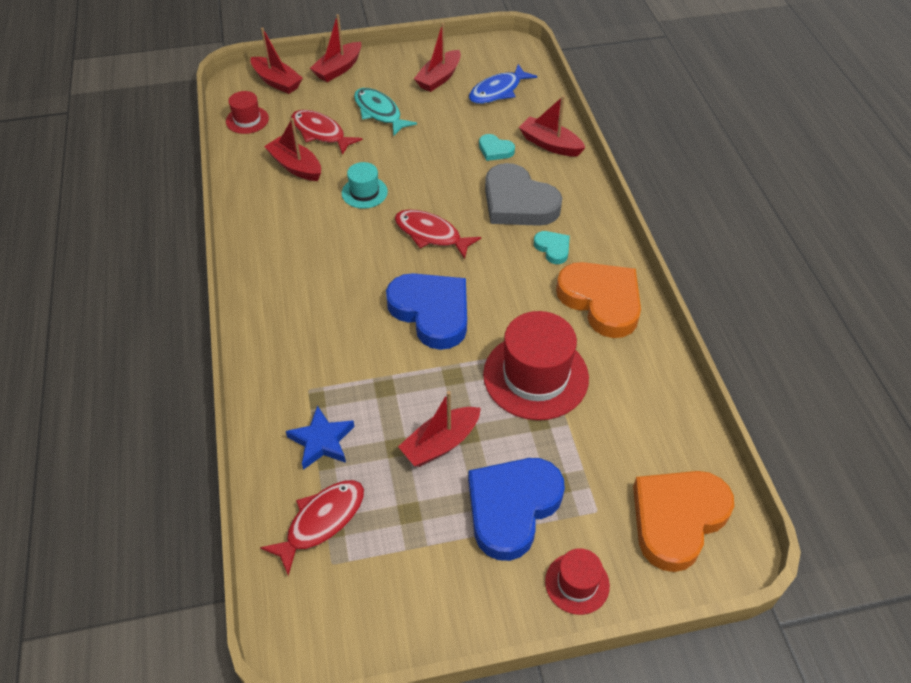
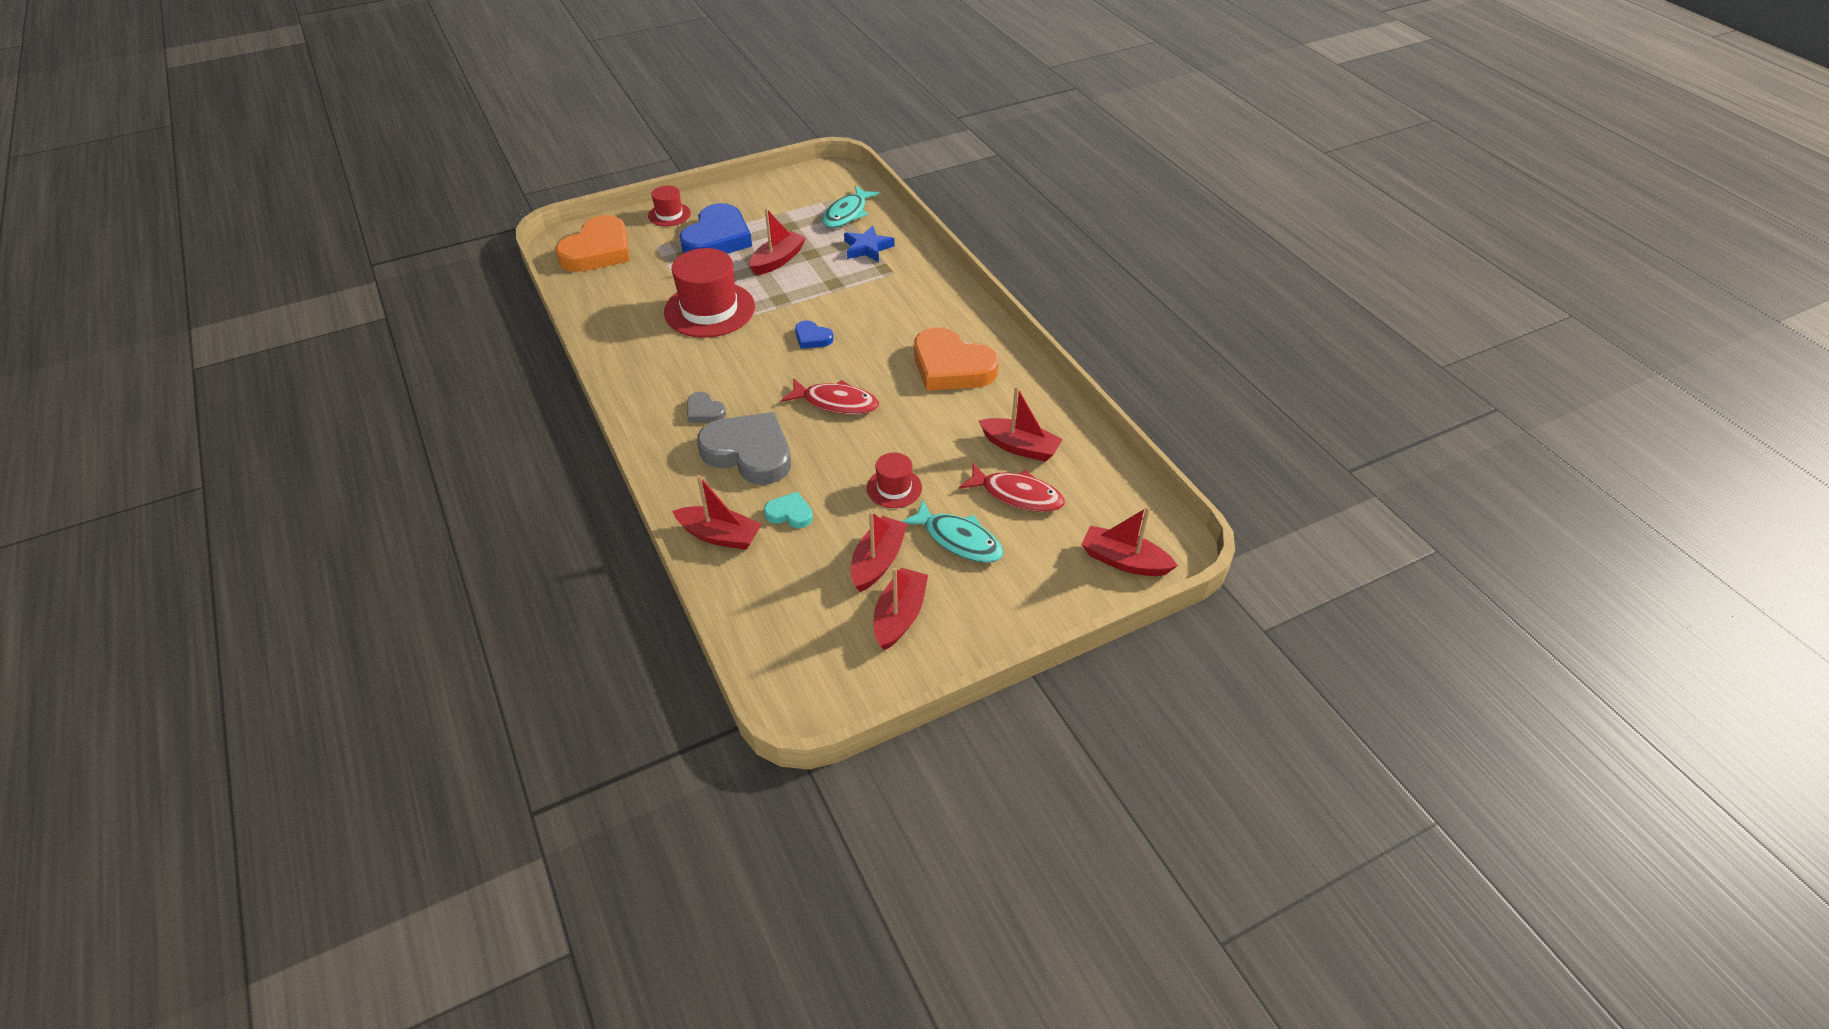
camera: 165 degrees right, 5 degrees down
(247, 120) = (1119, 495): red hat -> red hat (894, 488)
(321, 521) = (847, 214): red fish -> turquoise fish
(338, 69) = (1053, 602): red boat -> red boat (878, 561)
(364, 192) = (926, 432): turquoise hat -> none
(431, 312) = (812, 338): blue heart -> blue heart, size x0.47
(498, 91) = (806, 610): blue fish -> none
(553, 248) = (704, 411): turquoise heart -> grey heart
(601, 301) = (652, 373): orange heart -> orange heart (951, 367)

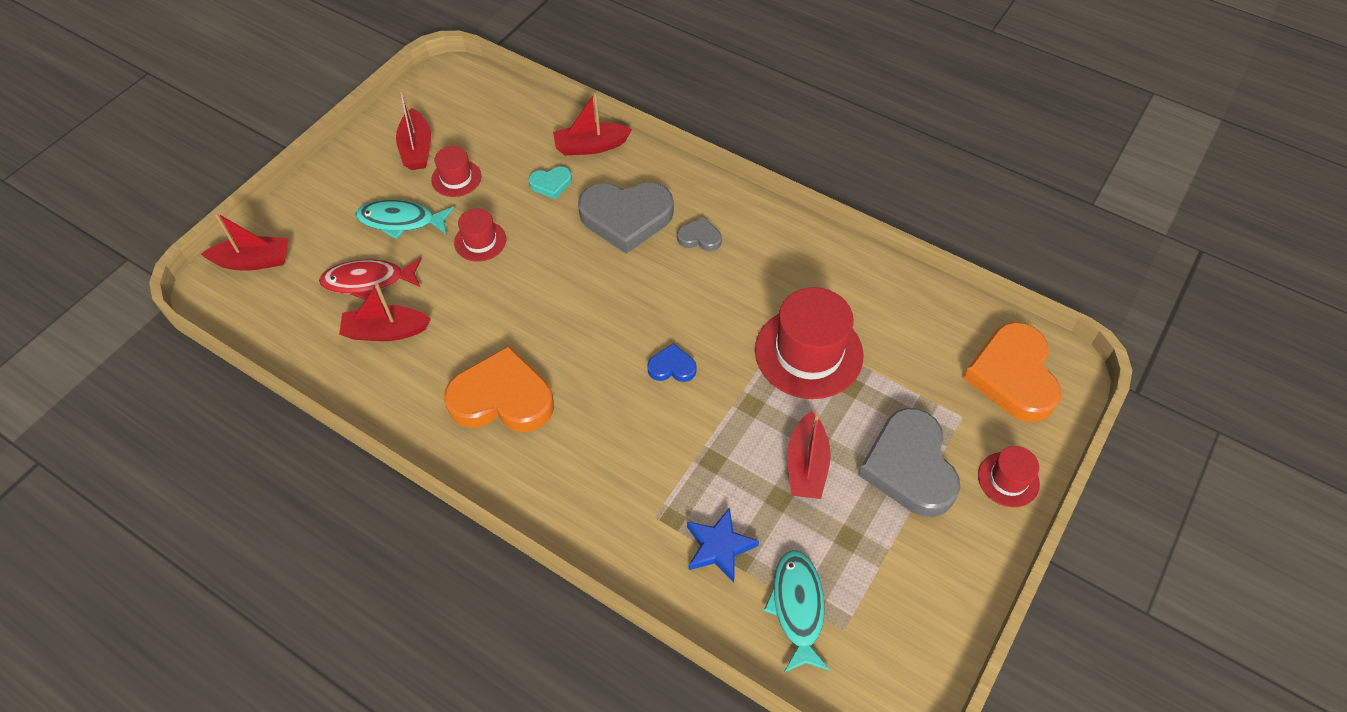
camera: 150 degrees right, 10 degrees up
(717, 238) = (909, 467): blue heart -> grey heart
(836, 402) = (589, 300): red fish -> none
(878, 561) = (456, 178): red boat -> red hat

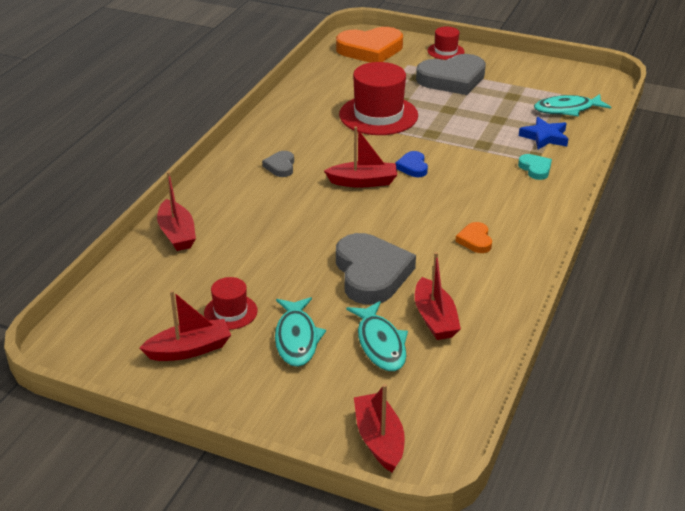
camera: 100 degrees left, 20 degrees down
(368, 281) = (380, 344): red fish -> turquoise fish
(480, 241) = (311, 281): red hat -> none
(502, 398) = (475, 240): orange heart -> orange heart, size x0.47
(551, 184) = (230, 250): turquoise heart -> turquoise heart (535, 169)
(626, 218) = (265, 204): grey heart -> grey heart (371, 273)
(806, 465) = (469, 111): red boat -> red boat (363, 182)

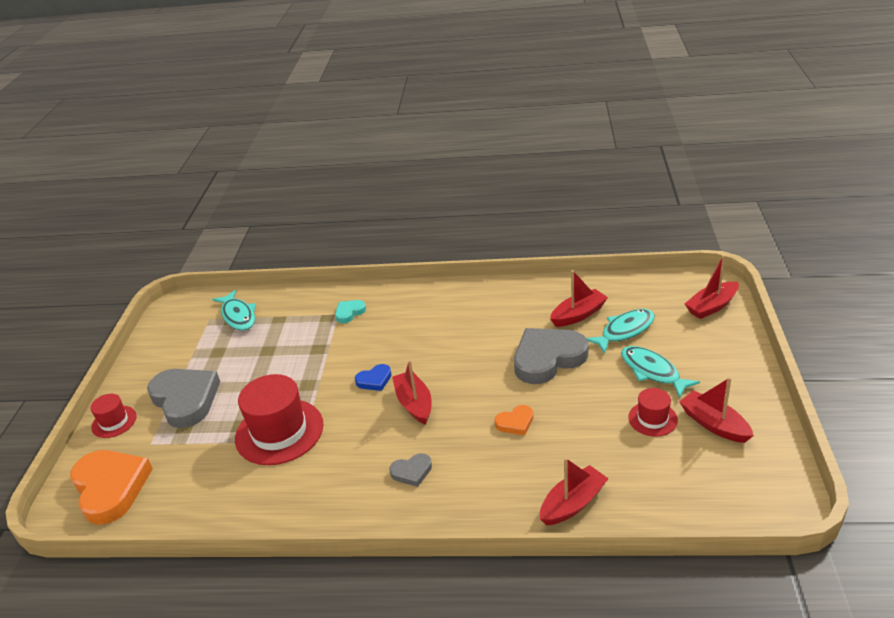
camera: 105 degrees left, 0 degrees up
(296, 338) = (652, 371): turquoise fish -> turquoise fish turned 105 degrees counterclockwise
(475, 240) = (470, 319): orange heart -> orange heart (515, 422)
(544, 137) = (293, 318): blue star -> none

